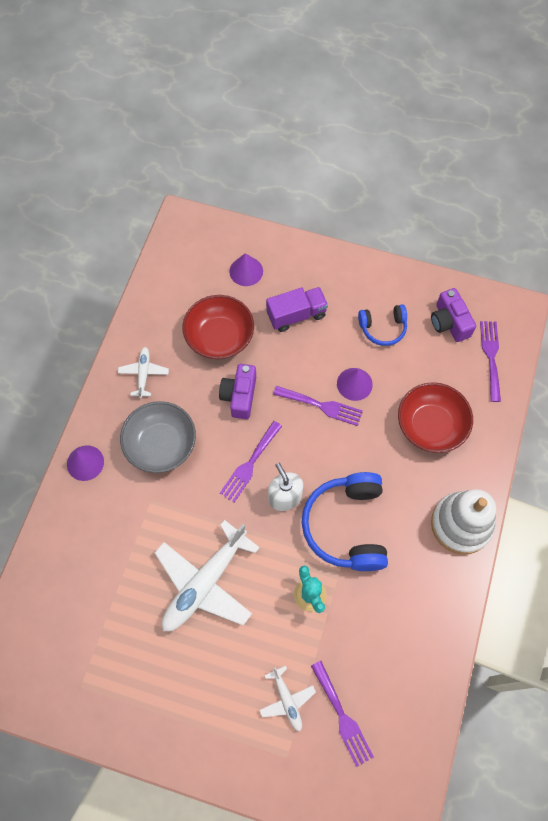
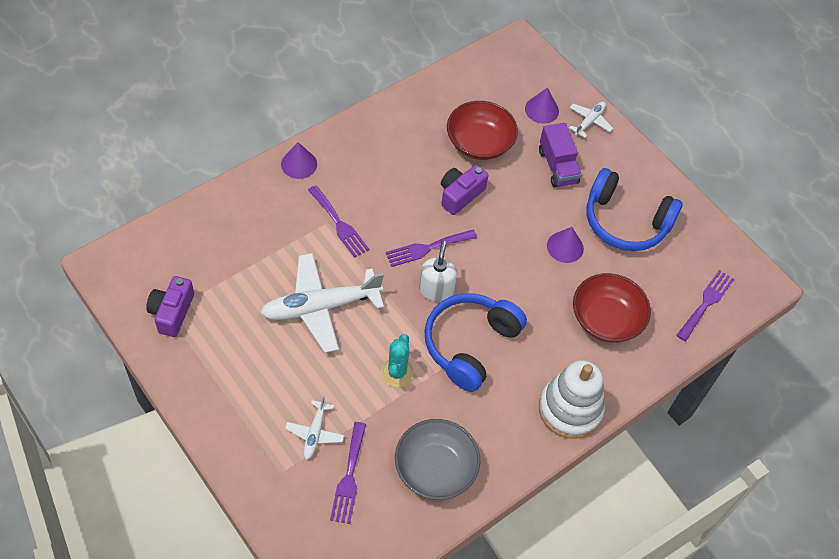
camera: 30 degrees right, 10 degrees down
(144, 373) = (396, 131): white plane -> white plane (589, 121)
(161, 444) = (368, 189): grey bowl -> grey bowl (435, 469)
(296, 315) = (557, 166): purple truck -> purple truck turned 60 degrees clockwise
(322, 406) = (523, 245): purple fork -> purple fork (339, 224)
(383, 328) = (625, 222): blue headphones -> blue headphones, size x1.81
(449, 322) = (689, 254): purple camera -> purple camera (172, 312)

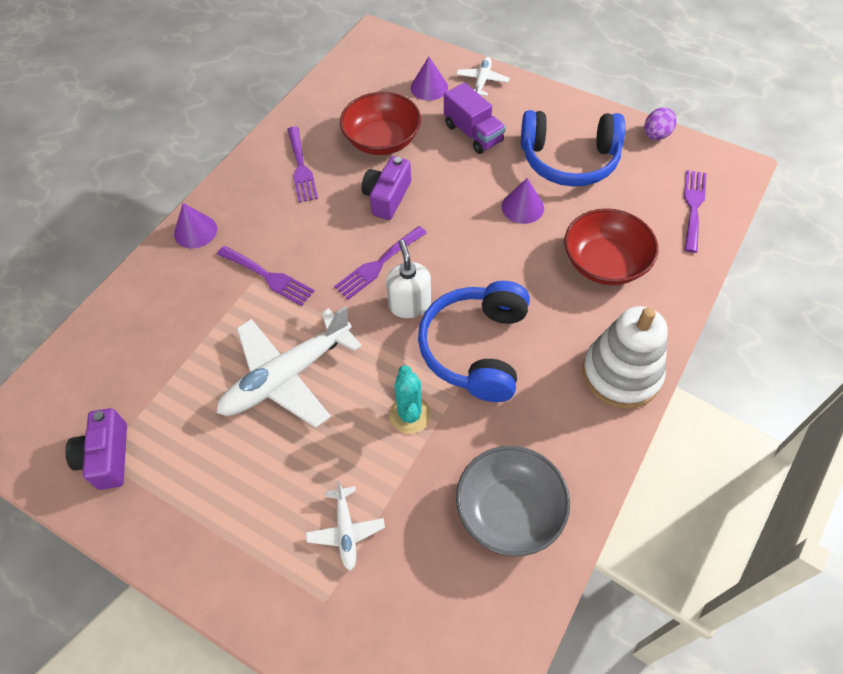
camera: 15 degrees left, 0 degrees up
(349, 477) = (412, 568): purple fork -> purple fork (301, 167)
(711, 229) = (656, 135): none -> purple egg

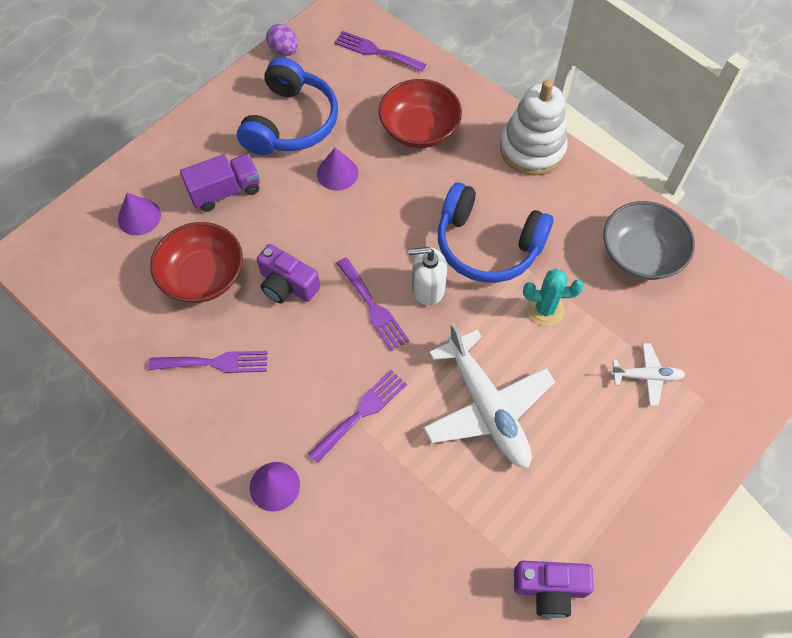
camera: 80 degrees left, 5 degrees up
(482, 81) = (151, 167): white plane -> none

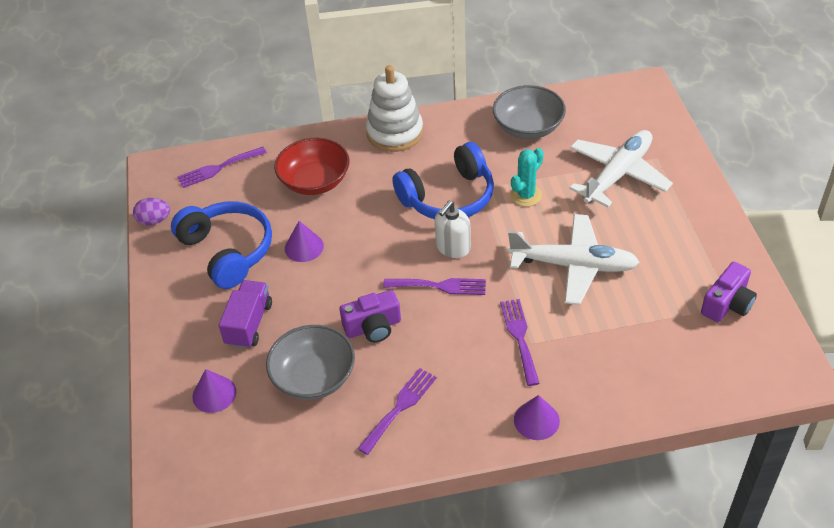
camera: 50 degrees left, 15 degrees down
(203, 276) = (314, 377): red bowl -> grey bowl
(646, 376) = (618, 174): white plane -> white plane, size x2.05

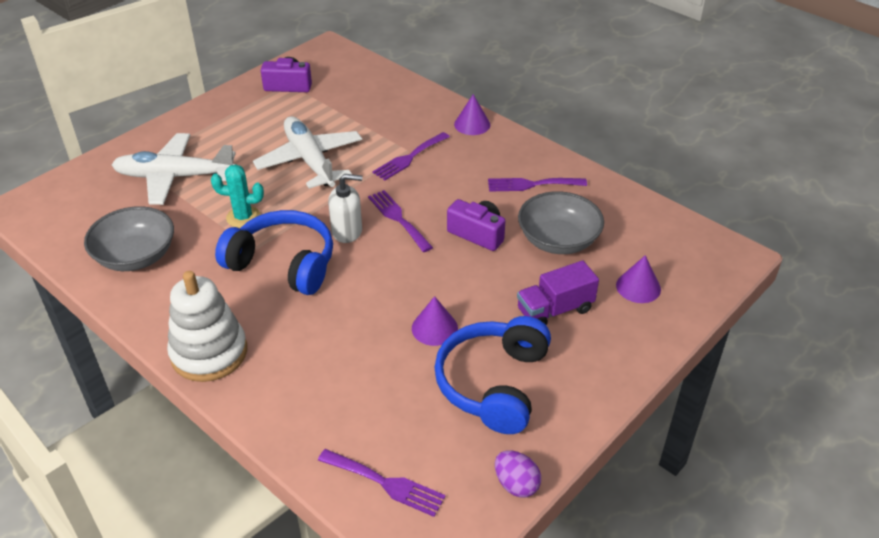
camera: 130 degrees left, 5 degrees down
(315, 181) = (337, 376): red bowl -> none

